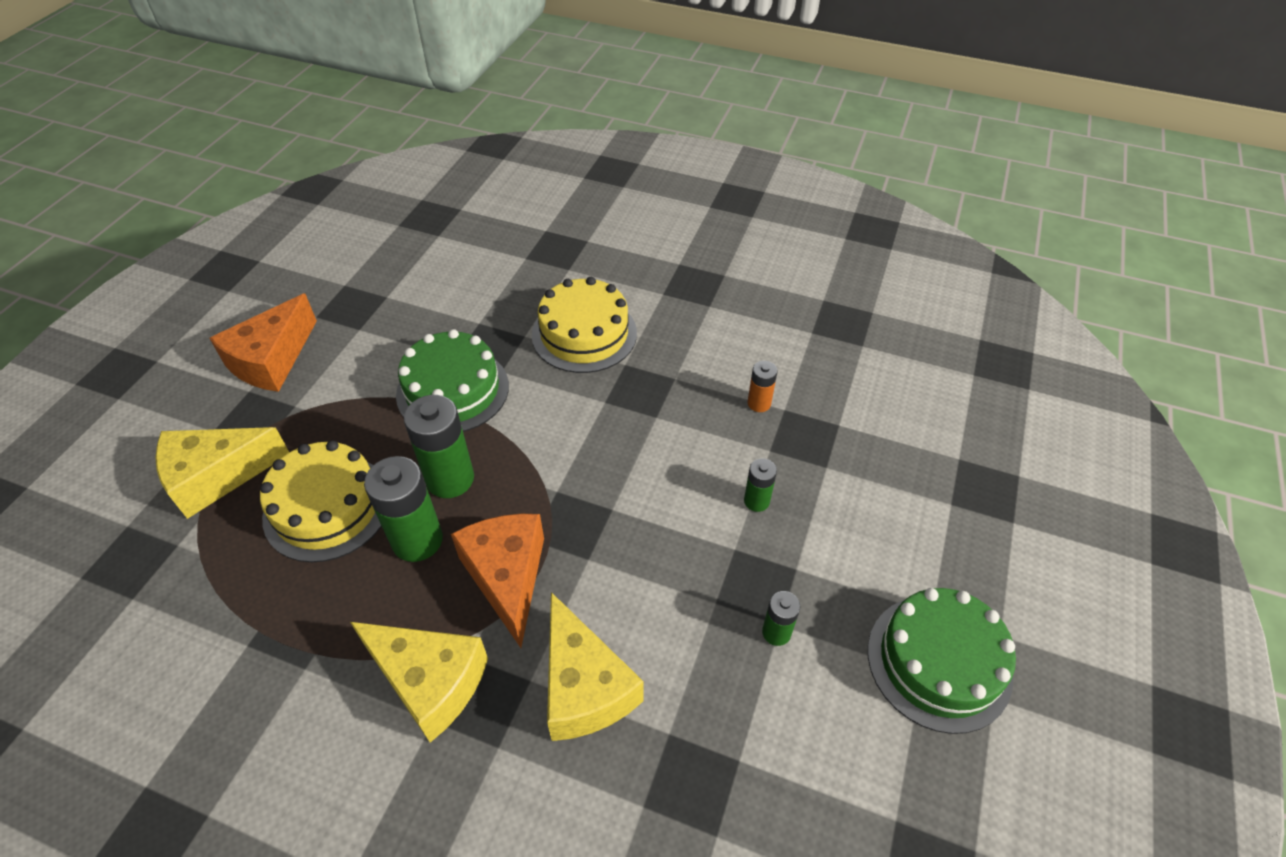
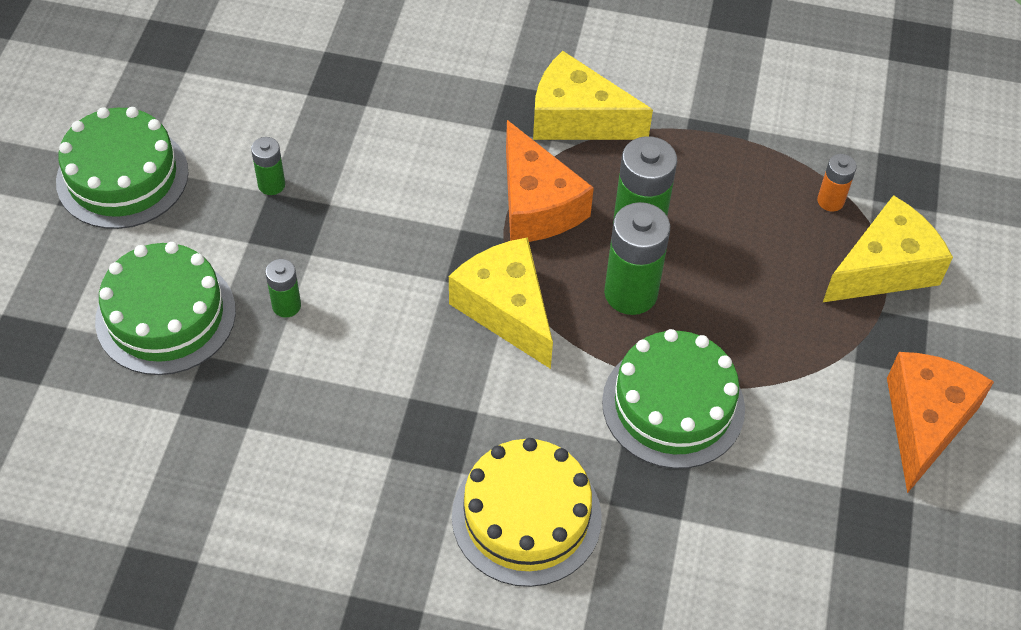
camera: 170 degrees right, 5 degrees up
(327, 507) = (746, 250): yellow cake -> none
(584, 686) = (443, 128): yellow cheese -> yellow cheese (506, 309)
(759, 403) = (280, 431): orange battery -> orange battery (830, 201)
(864, 504) = (166, 315): none -> green cake

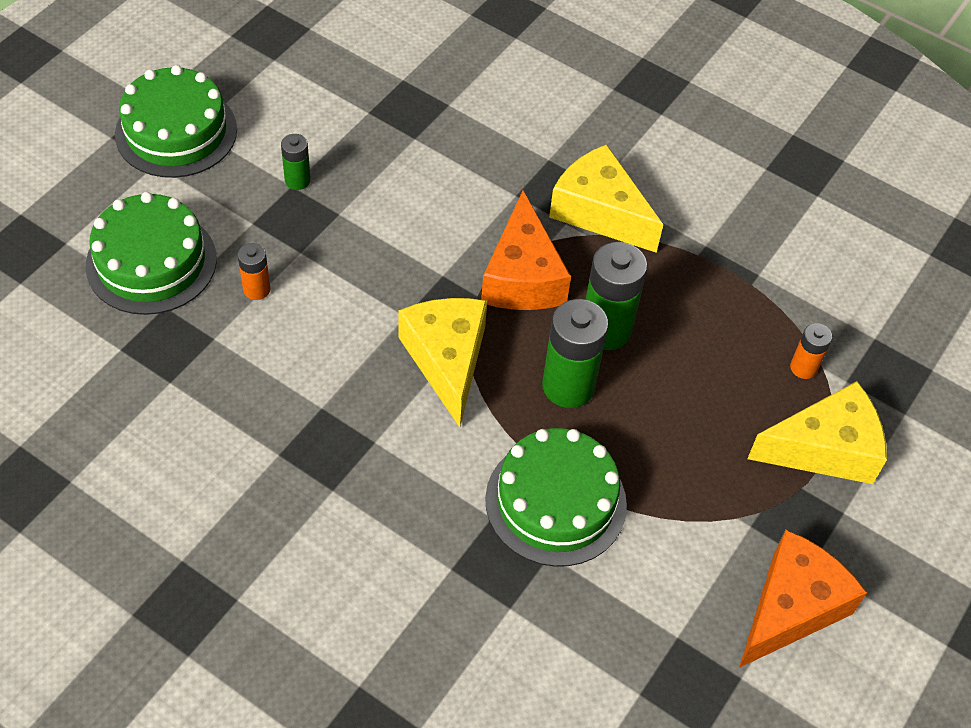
camera: 20 degrees right, 0 degrees up
(286, 306) = (256, 289): green battery -> orange battery
(526, 516) = (370, 551): yellow cake -> none

